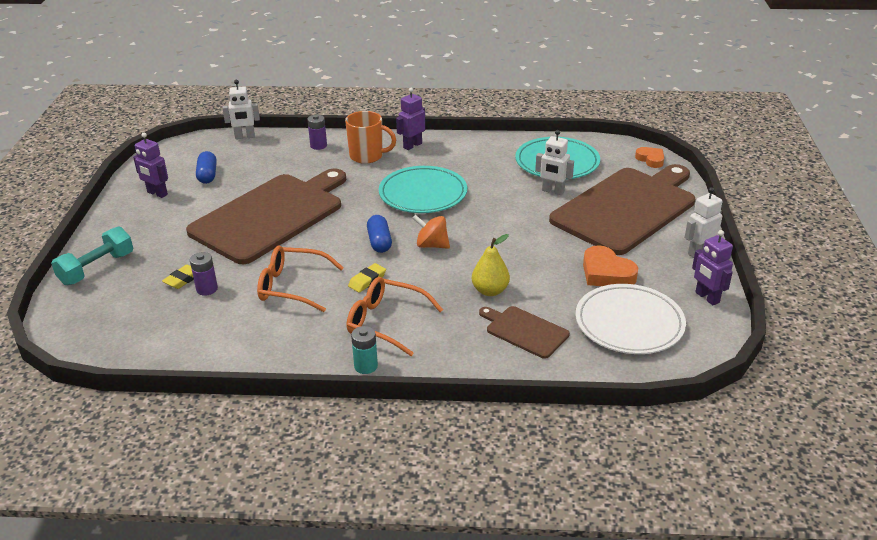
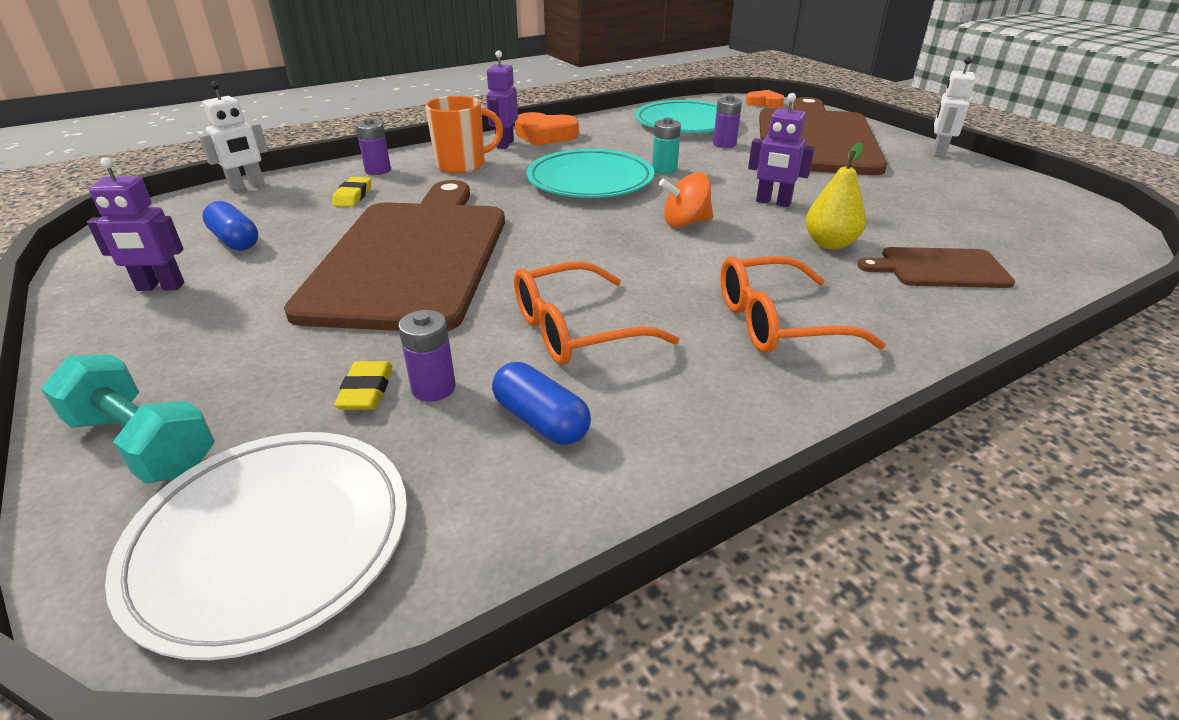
camera: 35 degrees left, 0 degrees up
(97, 268) = (143, 443): turquoise dumbbell -> turquoise dumbbell turned 60 degrees counterclockwise
(366, 366) = (851, 389): turquoise battery -> turquoise battery (664, 170)
(367, 280) = (670, 284): yellow eraser -> yellow eraser (353, 196)
(379, 242) = (616, 239): blue capsule -> blue capsule (541, 420)
(553, 191) = (724, 144): white robot -> purple battery
(606, 273) = (903, 191): orange heart -> orange heart (545, 135)
(629, 323) = (1009, 224): white plate -> white plate (271, 540)
(707, 297) = (1018, 182): purple robot -> purple robot (773, 202)

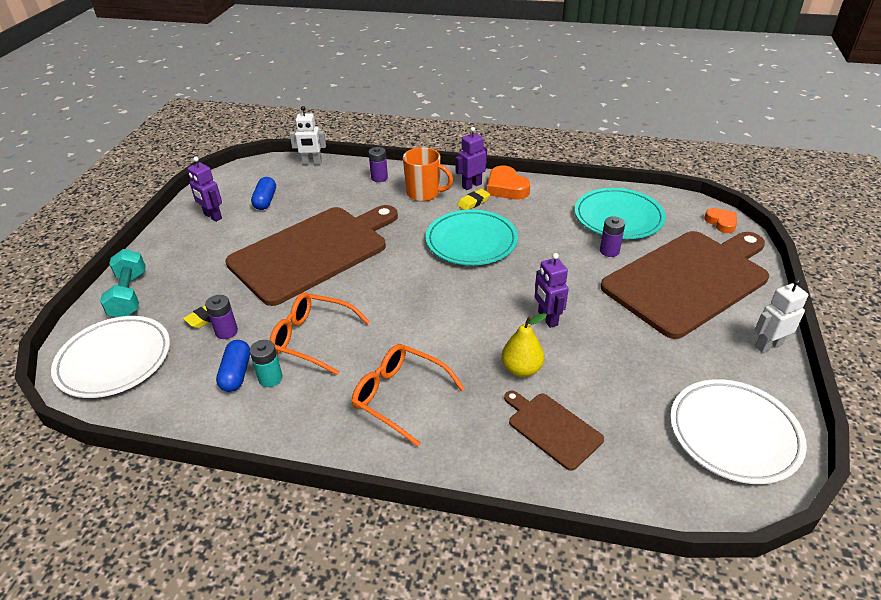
camera: 45 degrees right, 5 degrees up
(353, 196) = (344, 193): yellow eraser -> yellow eraser (473, 202)
(664, 170) = (528, 255): turquoise battery -> turquoise battery (270, 378)
(685, 223) = (468, 304): orange spinning top -> none
(1033, 206) = (734, 433): none -> white plate

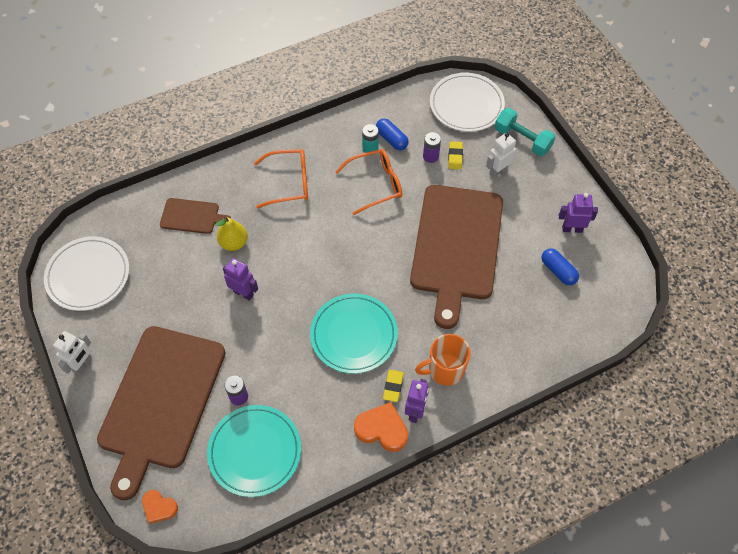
camera: 140 degrees right, 20 degrees up
(312, 163) = (586, 344): white robot -> white robot (498, 171)
(379, 178) = (504, 364): purple battery -> none

